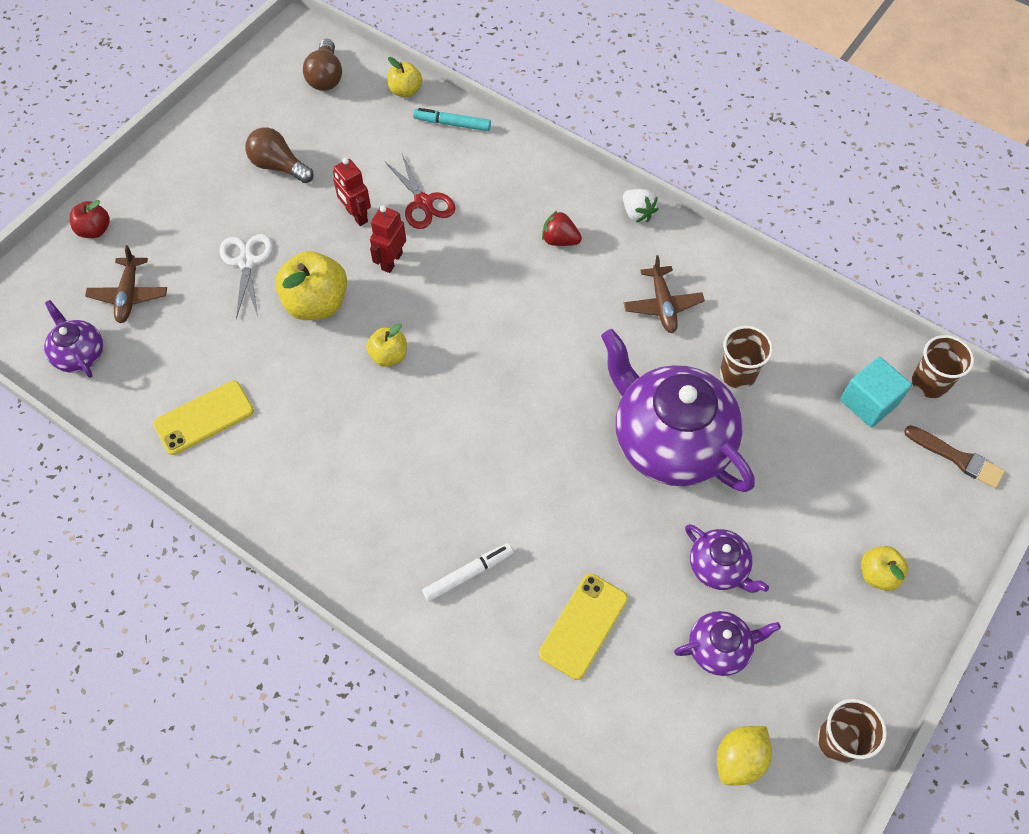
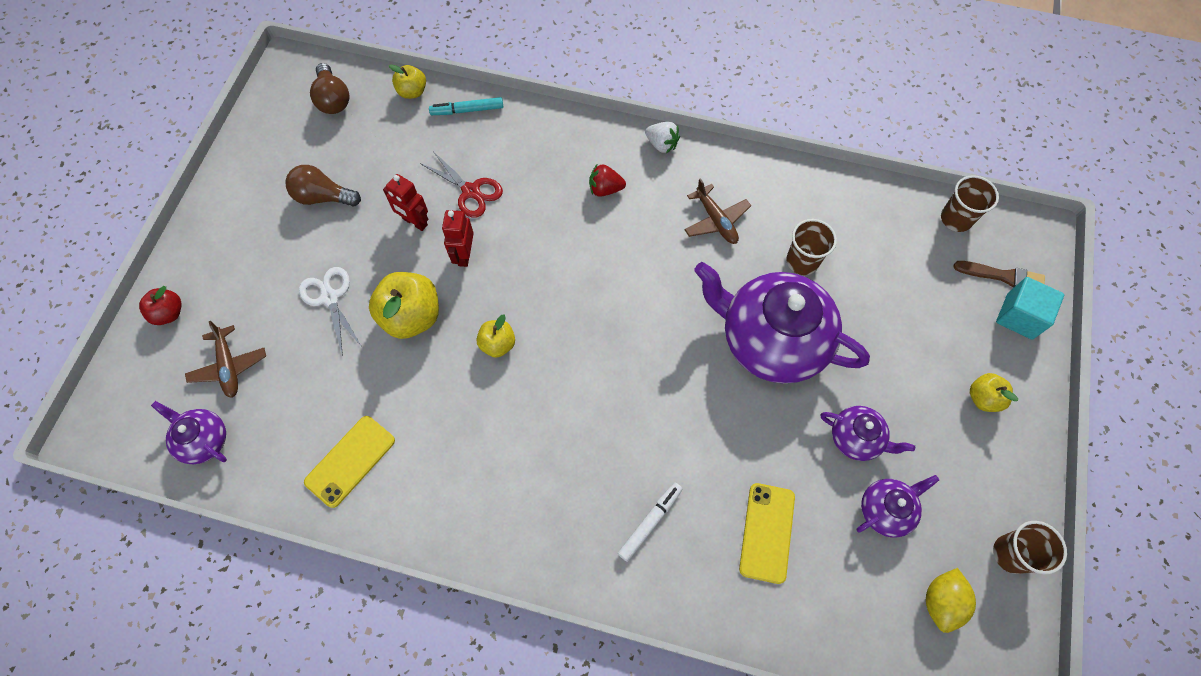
camera: 20 degrees left, 5 degrees up
(868, 402) = (916, 251): turquoise cube -> turquoise cube (1019, 316)

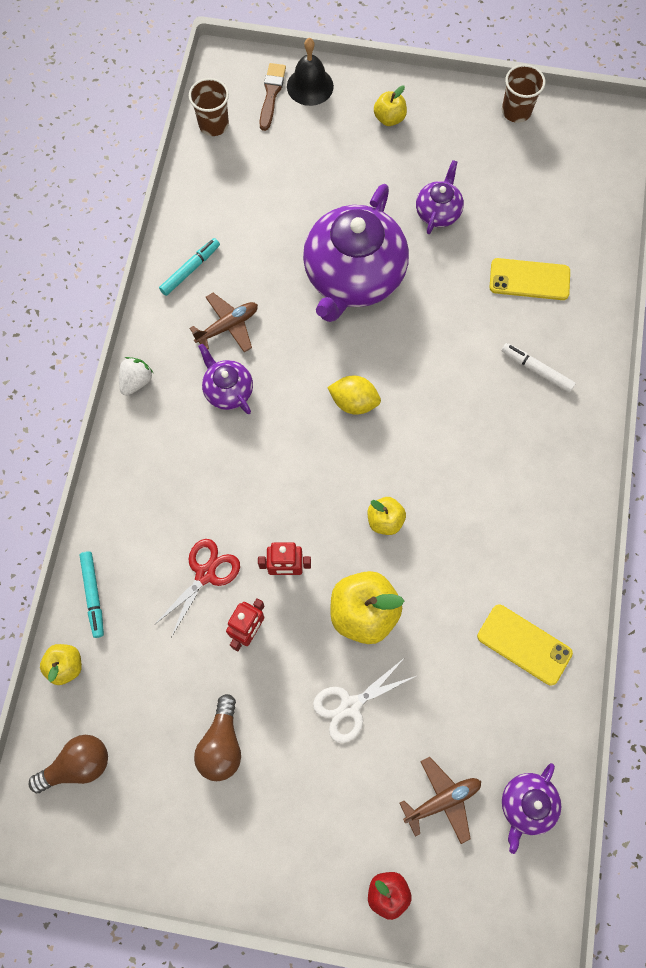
camera: 95 degrees left, 5 degrees up
(605, 189) = (196, 433): red strawberry -> none
(780, 191) = (190, 269): none -> turquoise marker
(802, 261) = (268, 251): brown cup -> none
(885, 510) = (496, 193): purple teapot -> purple teapot (228, 390)
(941, 602) = (561, 160): yellow lemon -> yellow lemon (354, 402)
(1019, 316) = (310, 86): turquoise cube -> black bell

